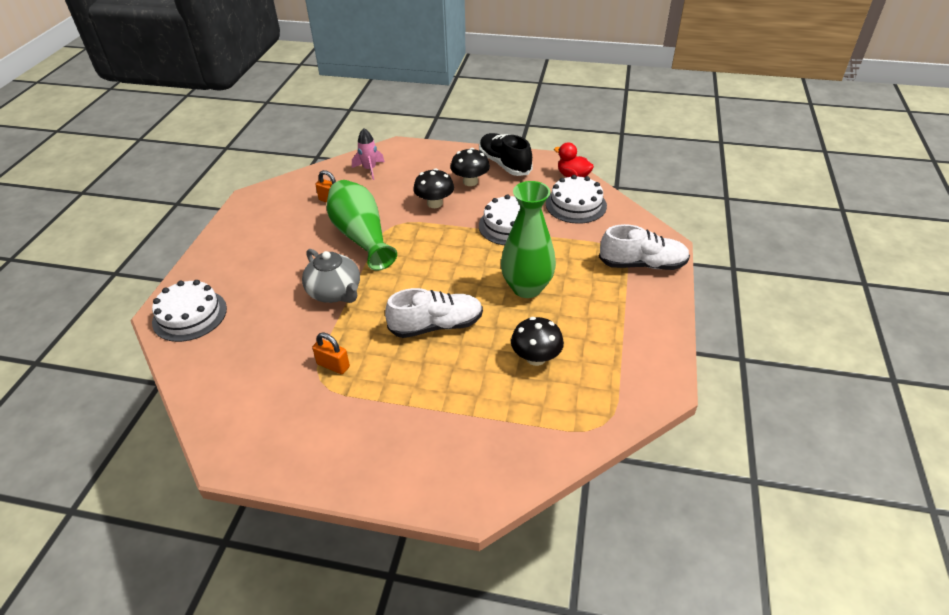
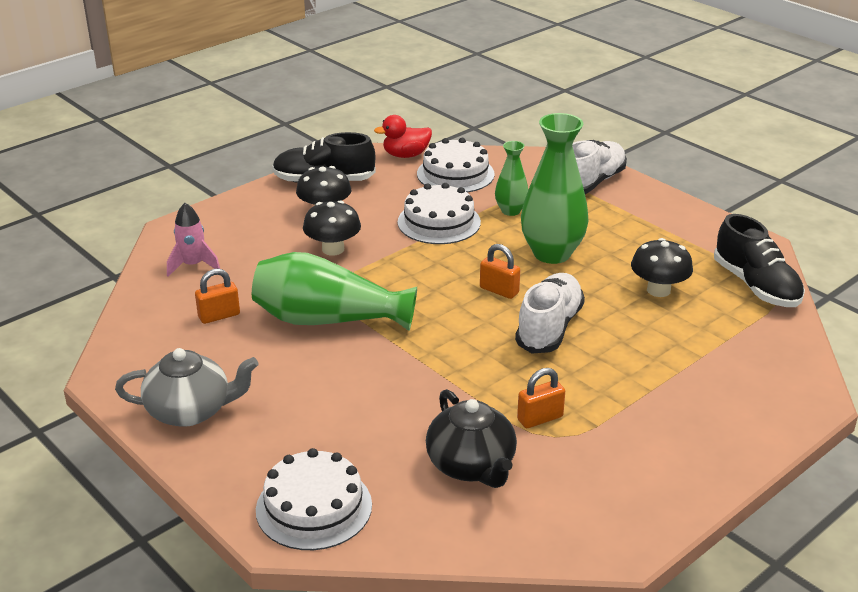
camera: 55 degrees left, 10 degrees down
(264, 357) = (471, 466): none -> black teapot
(335, 292) = (411, 374): grey teapot -> grey teapot (190, 411)
(458, 285) = (499, 290): none -> orange padlock
(559, 247) = (510, 211): none -> green vase
(599, 409) = (756, 286): none -> black shoe

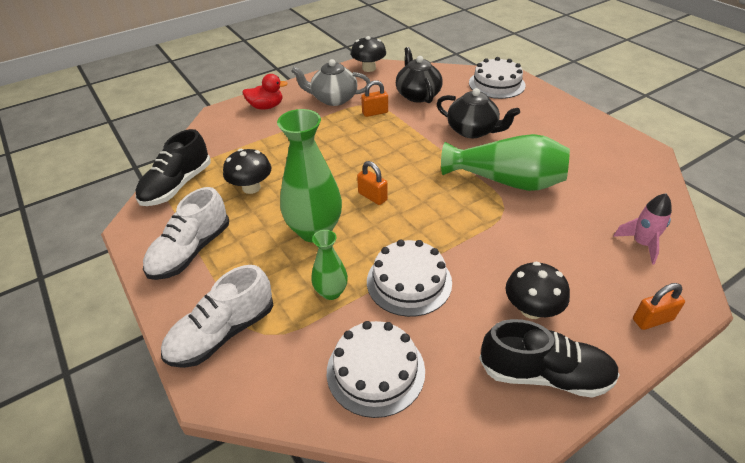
camera: 170 degrees left, 10 degrees up
(190, 411) = (580, 128): grey teapot -> grey teapot (333, 99)
(219, 316) = (592, 190): orange padlock -> orange padlock (652, 319)
(333, 249) = (514, 253): black mushroom -> black mushroom (369, 68)
(368, 393) = (473, 131): none -> black teapot
(406, 155) = (436, 428): red duck -> red duck (266, 107)
(549, 328) = (347, 164): white shoe -> white shoe (191, 251)
(756, 286) = (177, 186): black shoe -> black shoe turned 135 degrees counterclockwise

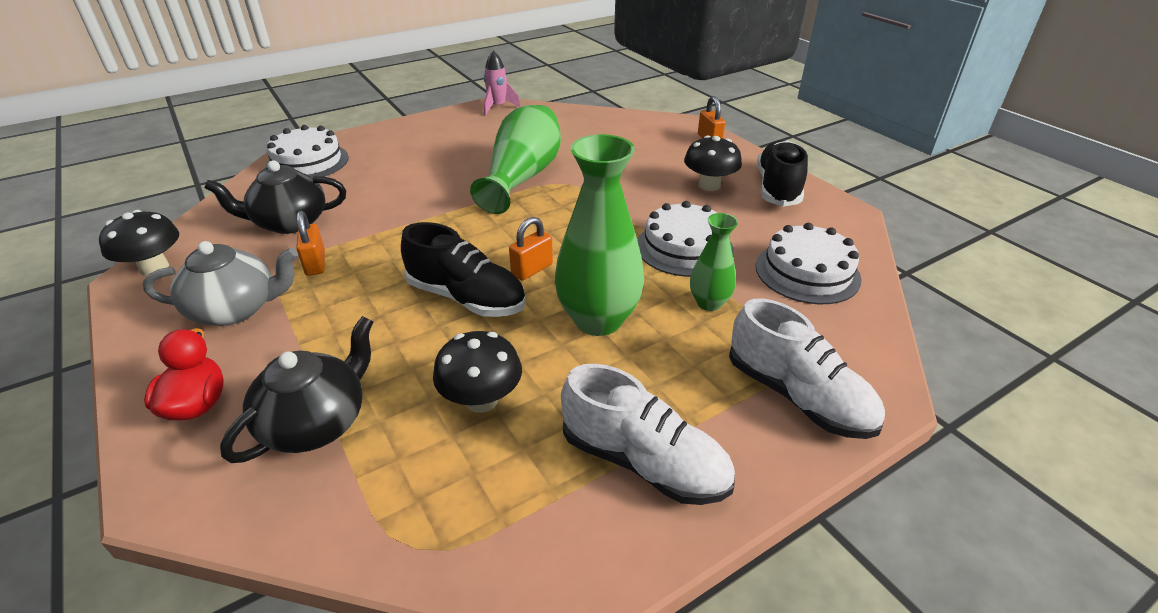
camera: 90 degrees left, 5 degrees down
(177, 186) = (445, 524): black shoe -> black shoe (466, 298)
(333, 99) = (236, 309): grey teapot -> grey teapot turned 105 degrees counterclockwise
(473, 131) = (411, 188): black teapot -> black teapot (316, 422)
(641, 244) = (624, 129): pink rocket -> pink rocket (498, 107)

